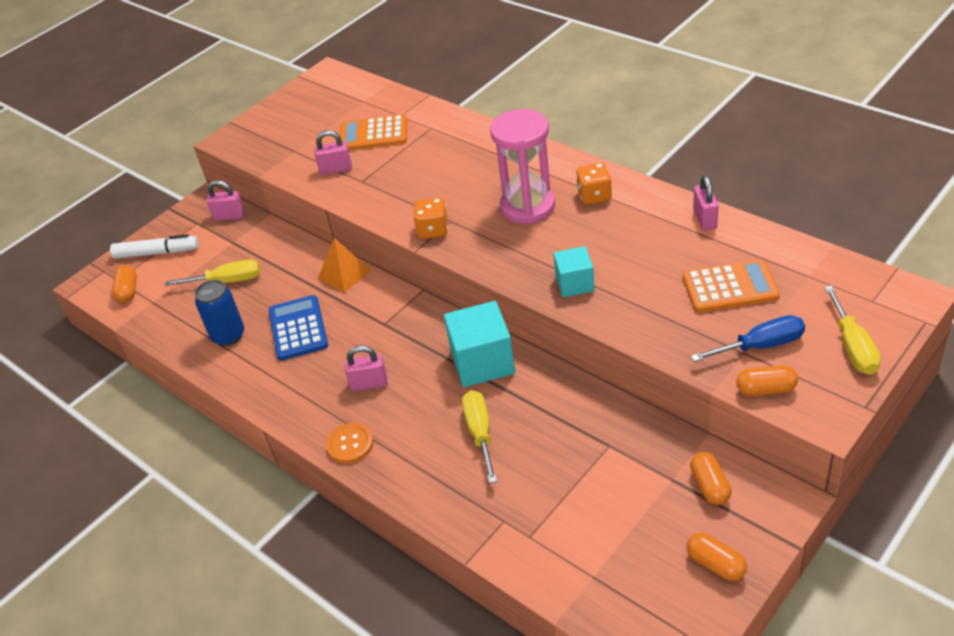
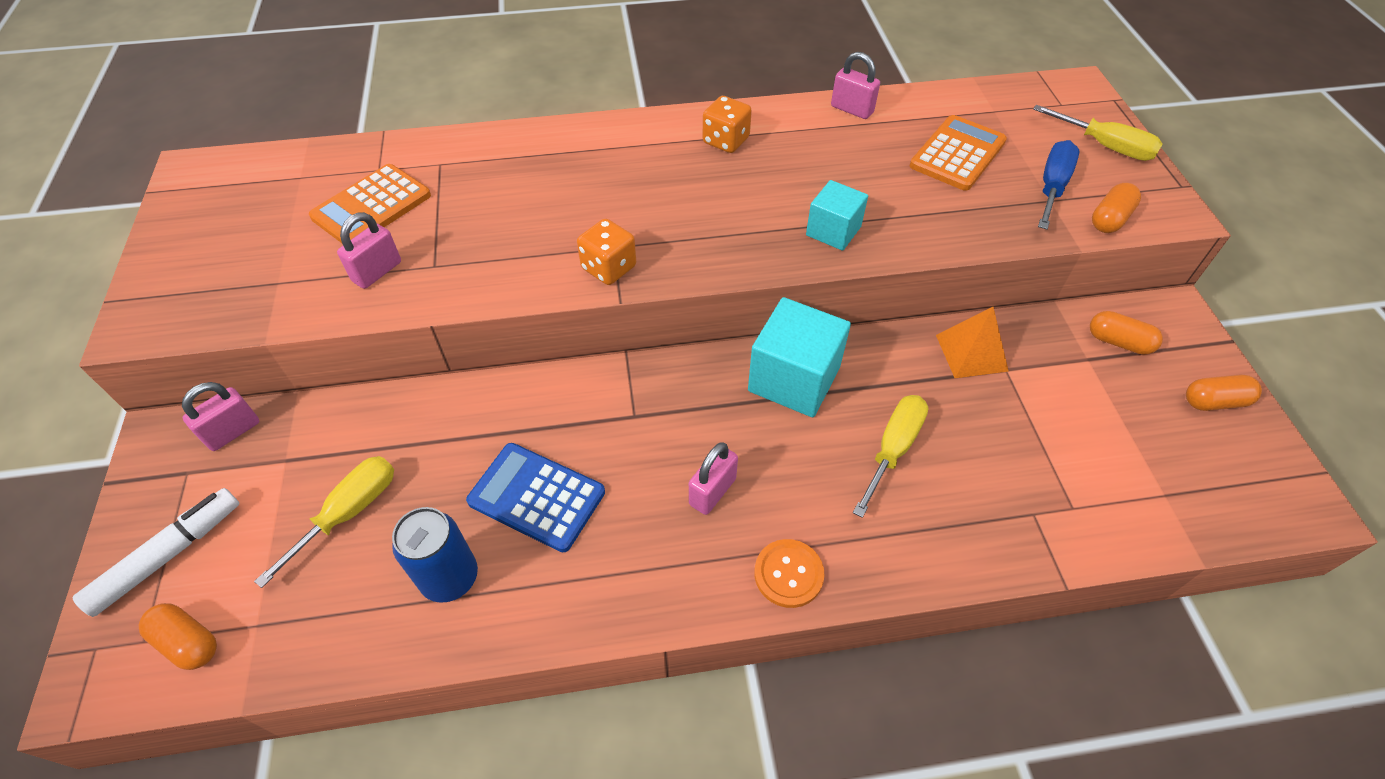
camera: 55 degrees left, 10 degrees up
(344, 274) = (507, 396): orange pyramid -> orange pyramid (971, 353)
(480, 433) = (893, 449): yellow screwdriver -> yellow screwdriver turned 90 degrees clockwise
(527, 206) = (676, 186): pink hourglass -> none

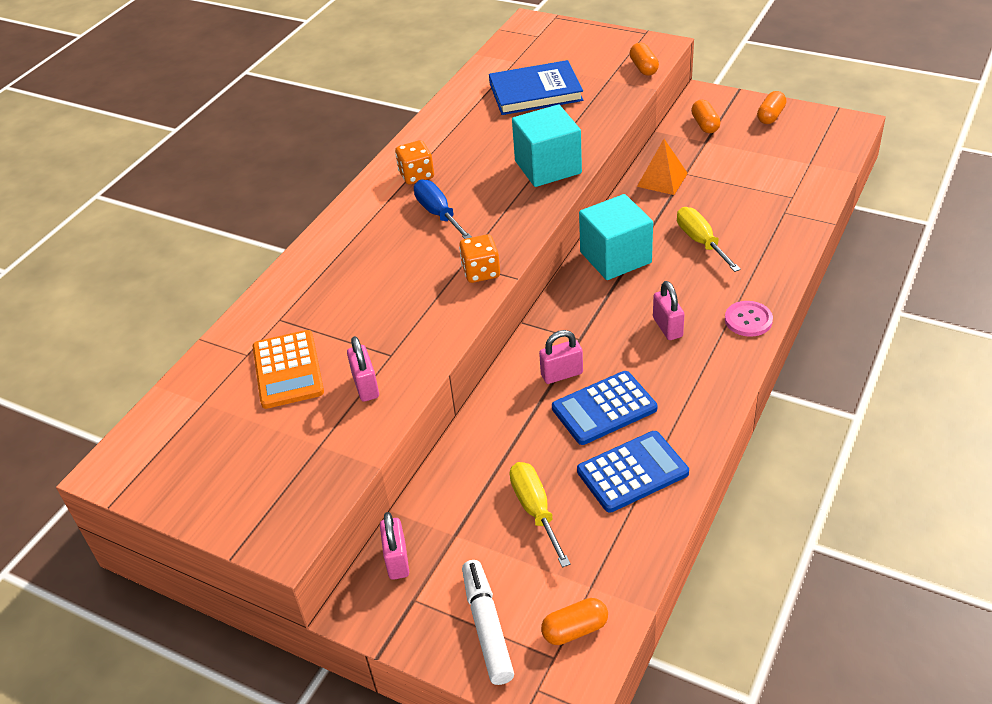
camera: 50 degrees left, 10 degrees down
(450, 578) = (632, 472): blue can -> blue calculator
(788, 574) = (748, 320): orange button -> pink button
(833, 231) = (548, 167): turquoise cube -> turquoise cube, size x1.66
(852, 109) = (448, 112): pink padlock -> pink padlock (561, 374)
(957, 154) = (535, 92): orange calculator -> blue book
(1052, 187) = (599, 73): blue screwdriver -> blue screwdriver (438, 214)
(1105, 146) = (588, 40): yellow screwdriver -> none
(1118, 342) = (705, 125): orange capsule -> orange capsule turned 75 degrees counterclockwise

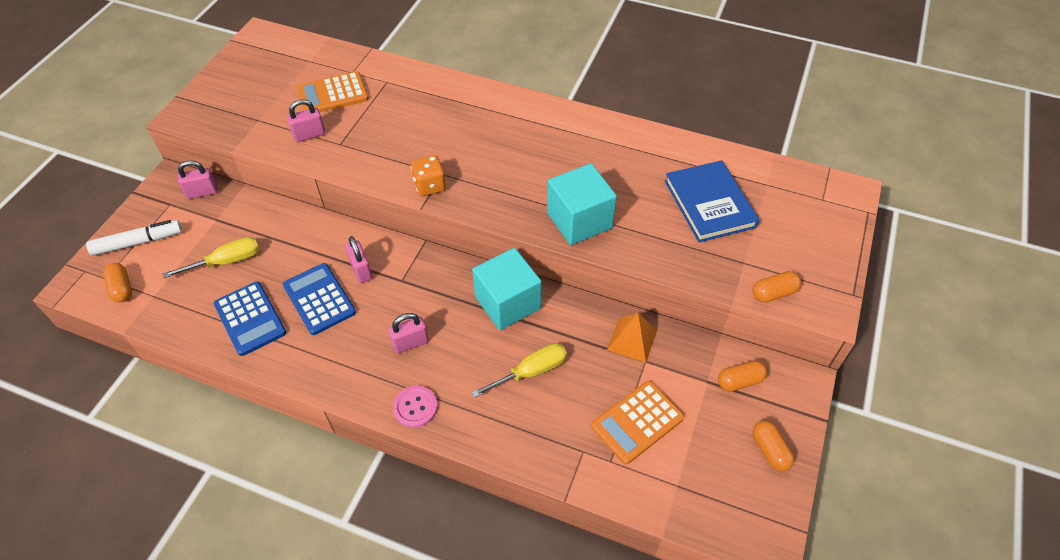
camera: 80 degrees right, 10 degrees up
(416, 175) = (563, 133): orange dice -> none
(438, 214) = (508, 152): blue screwdriver -> none
(751, 180) = (637, 422): none -> orange calculator
(770, 116) = (770, 450): orange capsule -> orange capsule turned 45 degrees clockwise

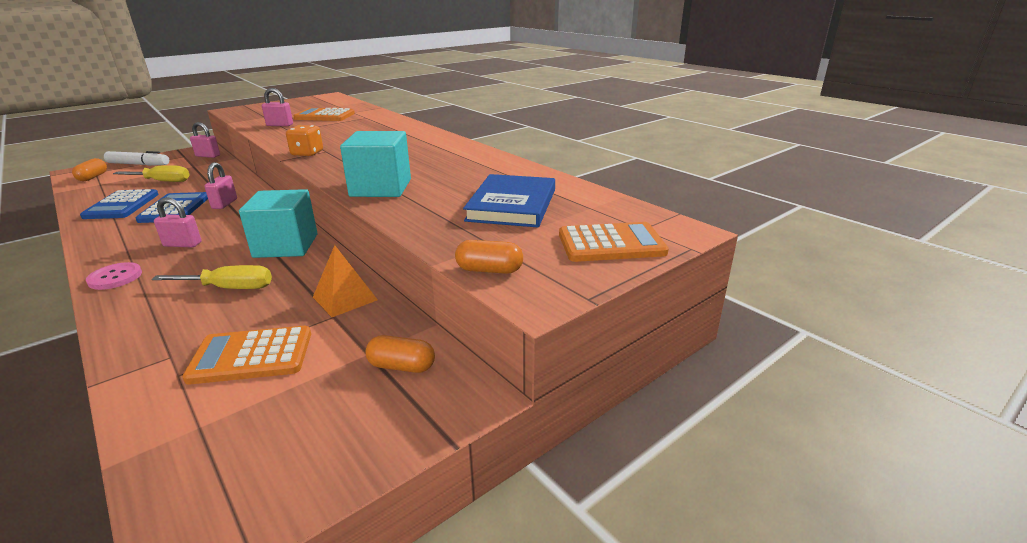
camera: 30 degrees right, 25 degrees down
(770, 450) = (344, 444): orange capsule -> none
(819, 228) = (611, 244): none -> orange calculator

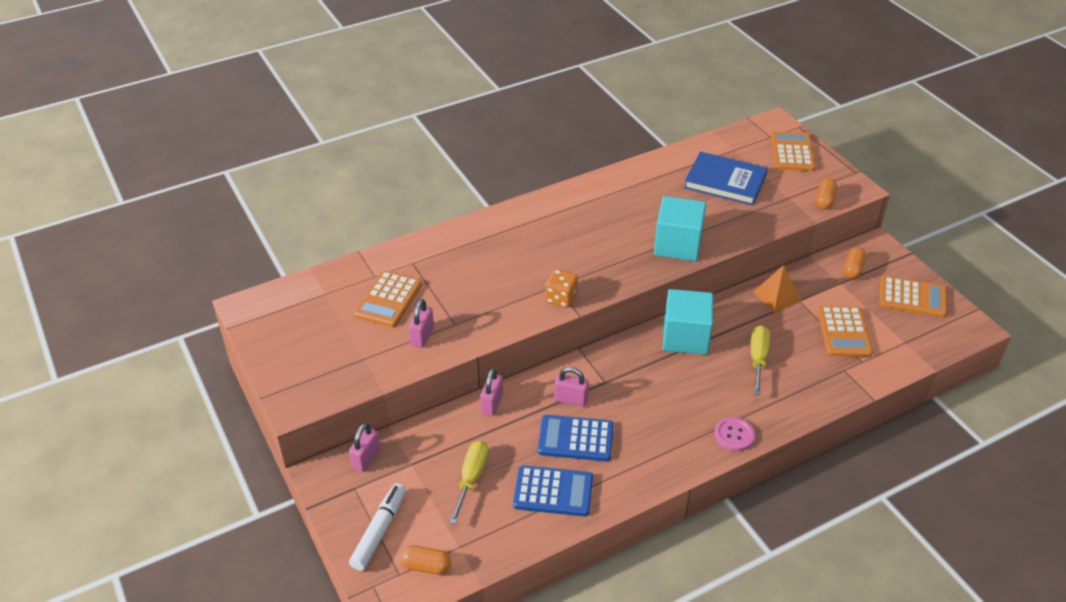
camera: 80 degrees left, 15 degrees up
(182, 244) = (672, 408): pink padlock -> pink padlock (492, 403)
(316, 441) = (912, 298): none -> orange calculator

